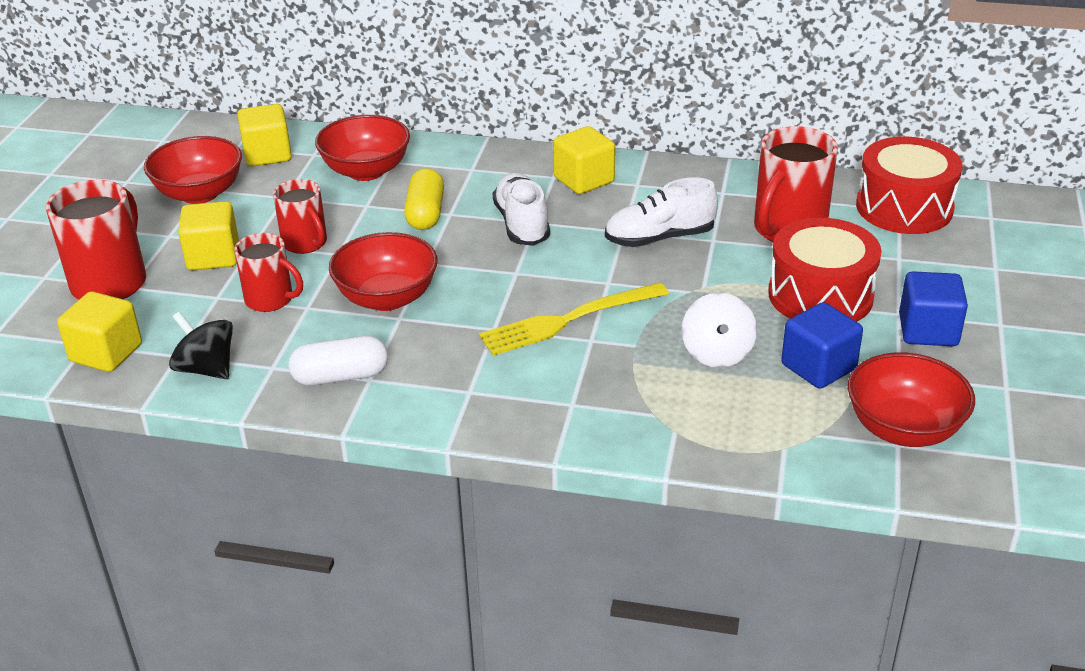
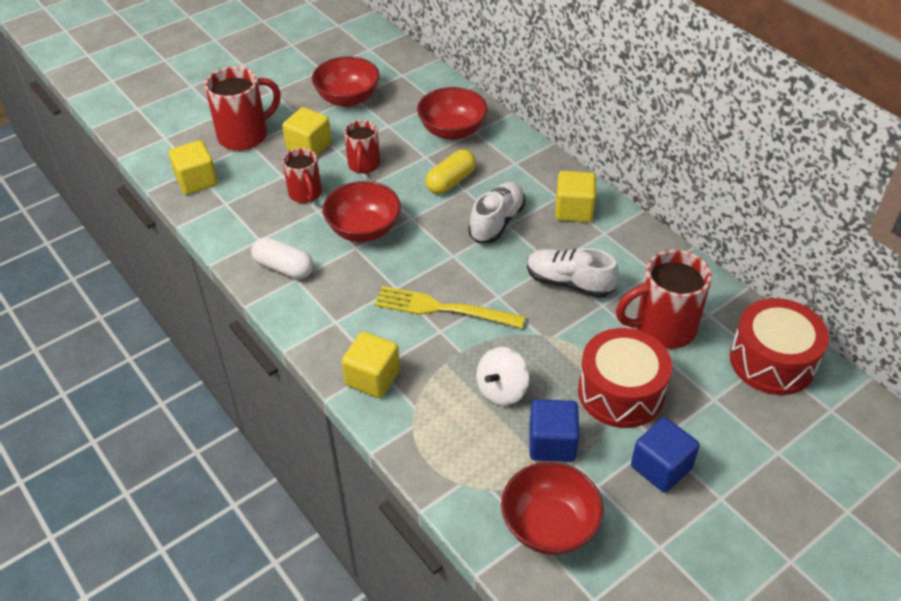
camera: 40 degrees right, 10 degrees up
(206, 369) = (229, 221): black spinning top -> none
(267, 154) = (412, 89): yellow cube -> yellow cube (372, 378)

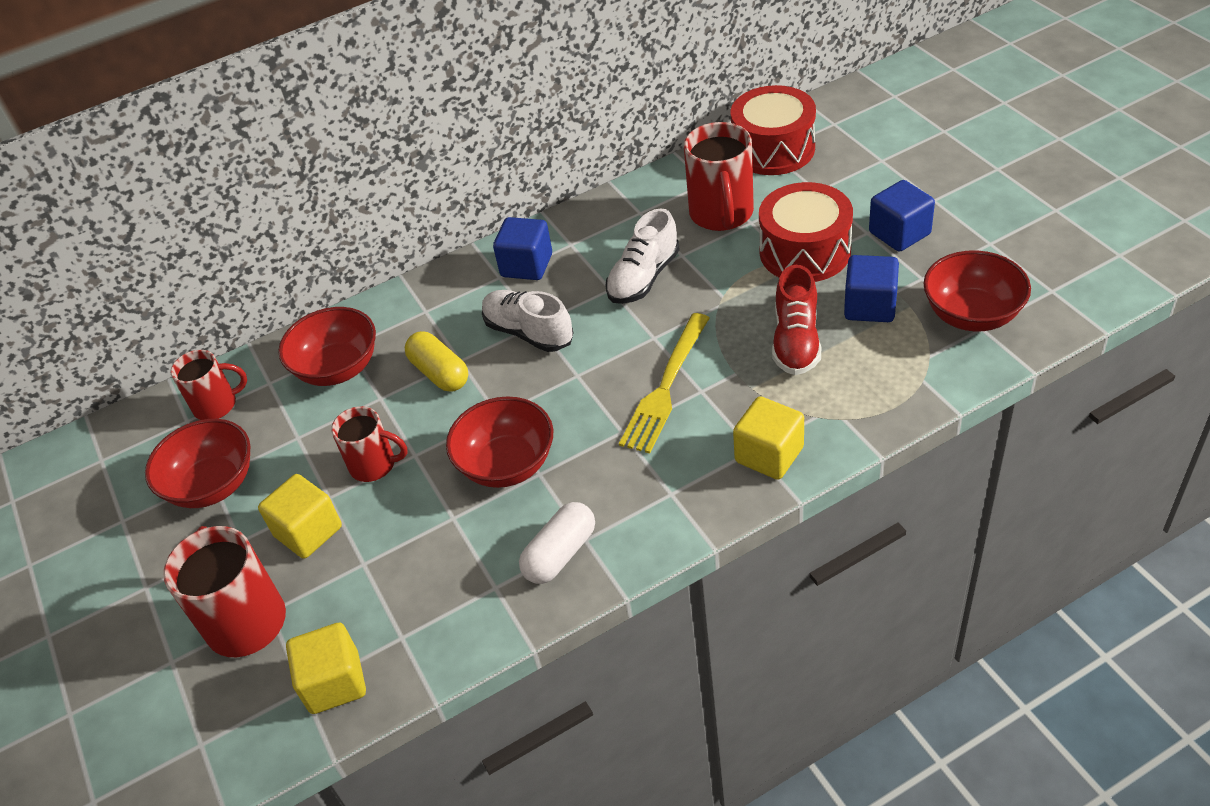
camera: 75 degrees left, 0 degrees up
(305, 194) = (413, 533): red mug -> red mug (217, 405)
(502, 390) = (796, 341): white spinning top -> red shoe
(574, 210) = (527, 265): yellow cube -> blue cube

